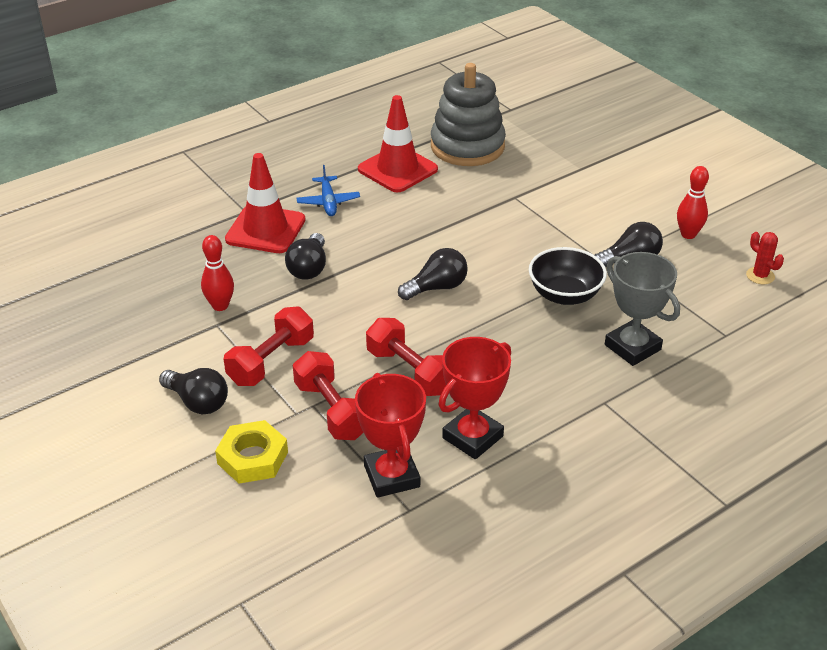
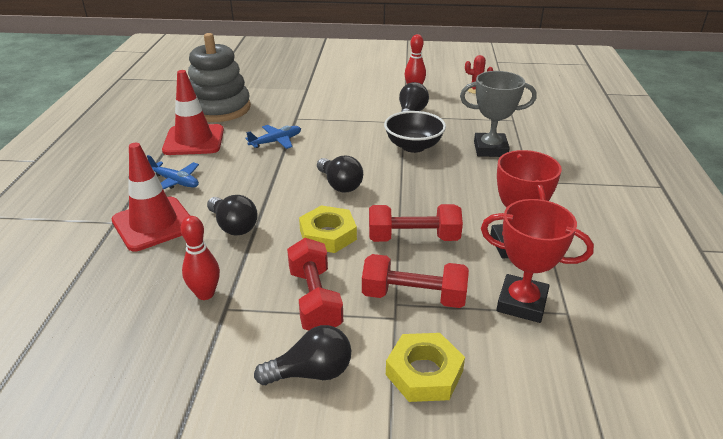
camera: 50 degrees left, 5 degrees down
(357, 322) = (328, 235): none -> yellow nut
(436, 287) = (340, 185): black light bulb -> black light bulb turned 135 degrees clockwise
(457, 212) = (276, 142): none -> blue plane

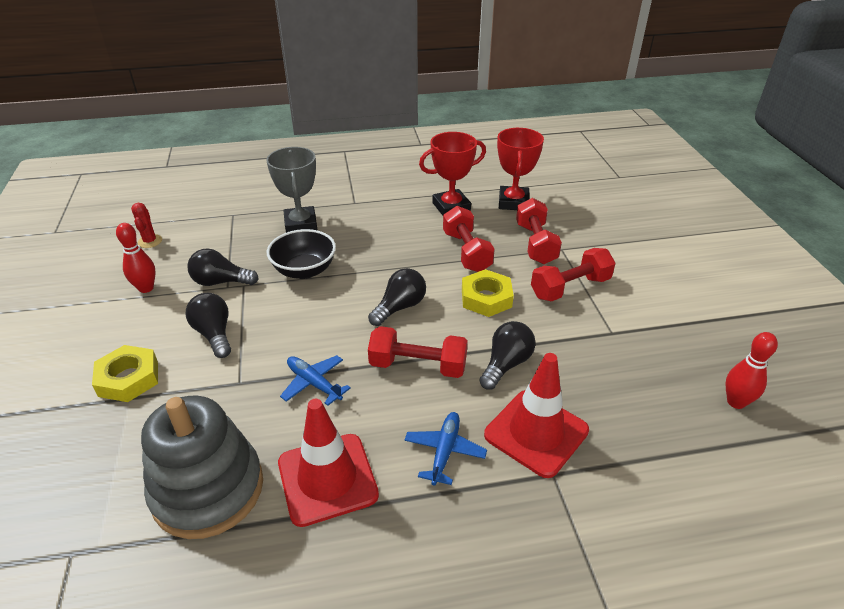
camera: 105 degrees left, 5 degrees up
(205, 294) = (606, 350): red bowling pin -> red bowling pin (736, 402)
(263, 183) = (418, 366): none -> red dumbbell
(311, 372) = (635, 275): black light bulb -> black light bulb (214, 334)
(424, 373) = (599, 232): yellow nut -> yellow nut (128, 378)

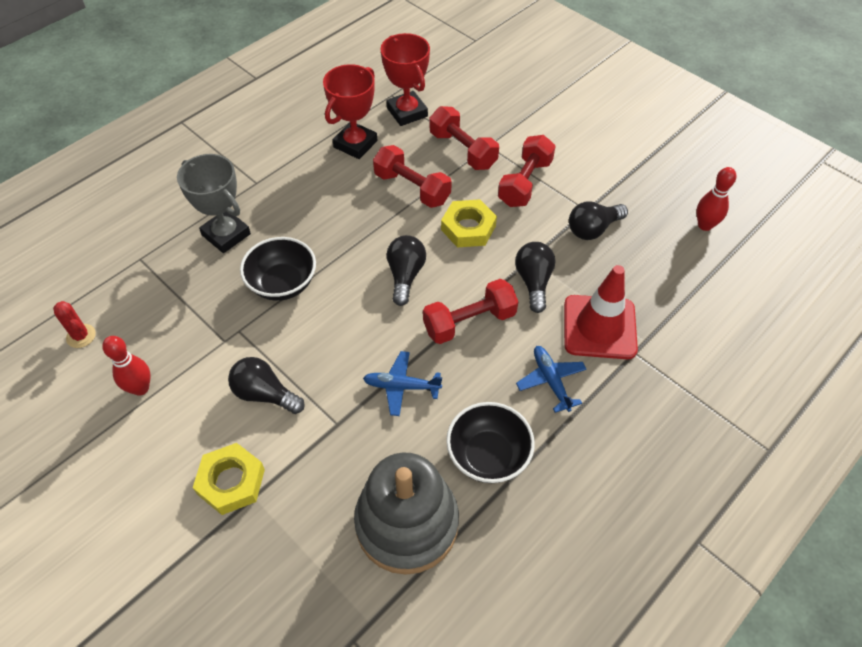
camera: 35 degrees left, 15 degrees up
(221, 282) = (212, 339): black light bulb -> black light bulb (593, 229)
(327, 479) = (488, 455): red traffic cone -> black bowl

